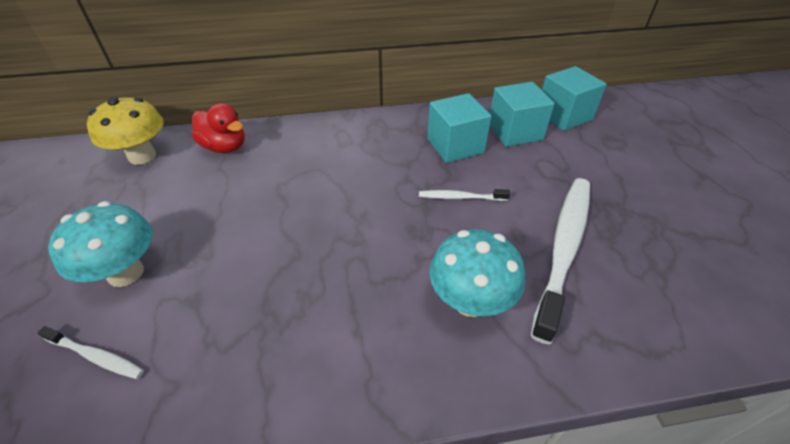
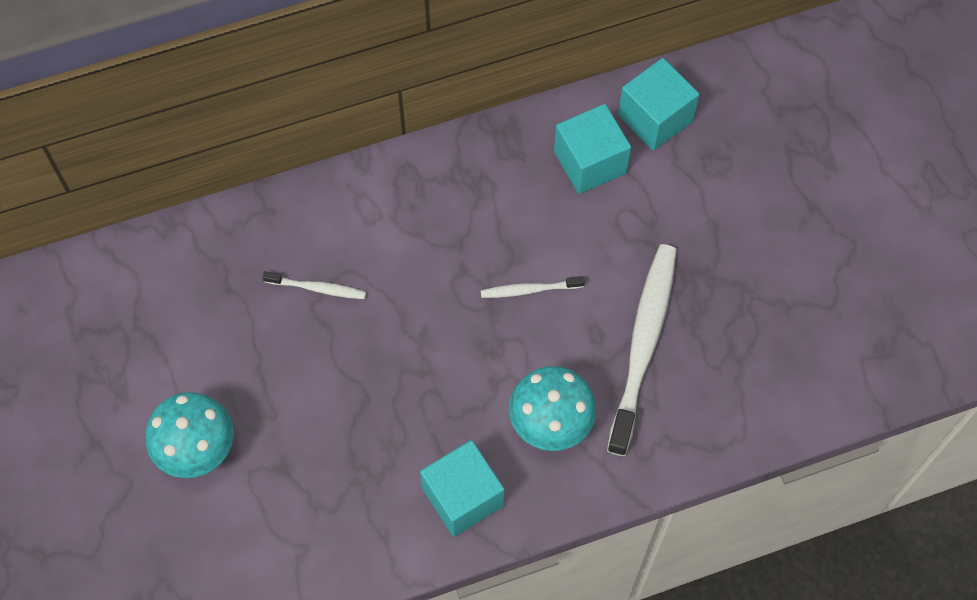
camera: 10 degrees left, 20 degrees up
(95, 356) = (219, 535): white toothbrush -> white toothbrush (317, 288)
(142, 156) = (120, 284): yellow mushroom -> none
(225, 147) = (219, 251): red duck -> none
(455, 146) = (515, 202): turquoise cube -> turquoise cube (463, 497)

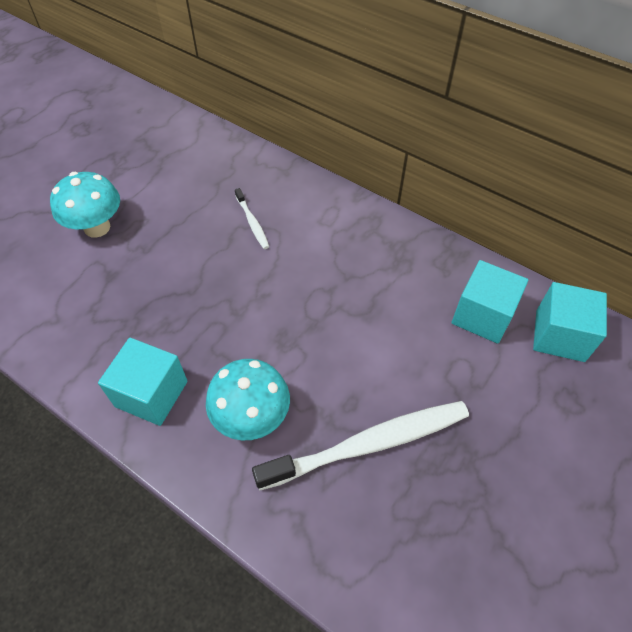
camera: 55 degrees right, 10 degrees down
(530, 290) = (349, 338): white toothbrush -> none

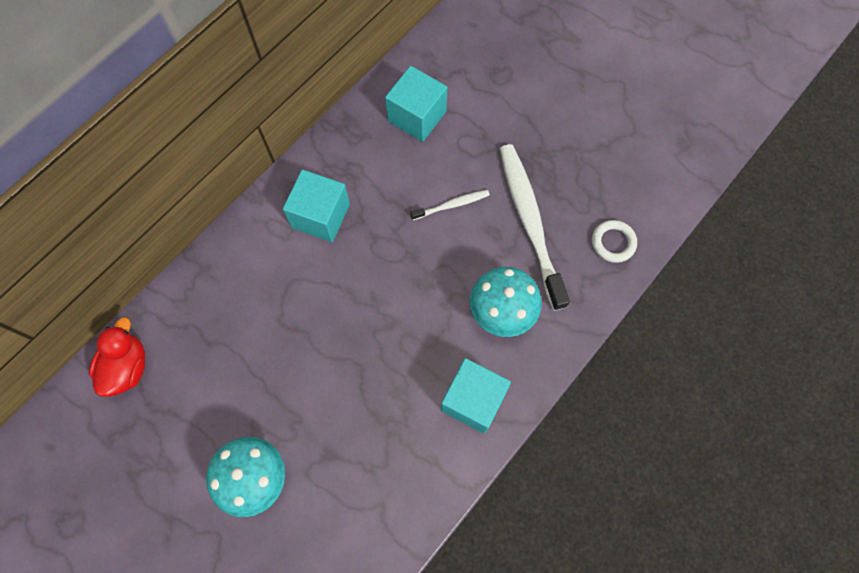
camera: 85 degrees left, 15 degrees up
(198, 139) = (127, 367): none -> red duck
(252, 222) = (275, 306): white toothbrush -> white toothbrush (451, 205)
(354, 553) = (613, 242): none -> white ring
(559, 335) = (442, 64): turquoise cube -> turquoise cube (321, 216)

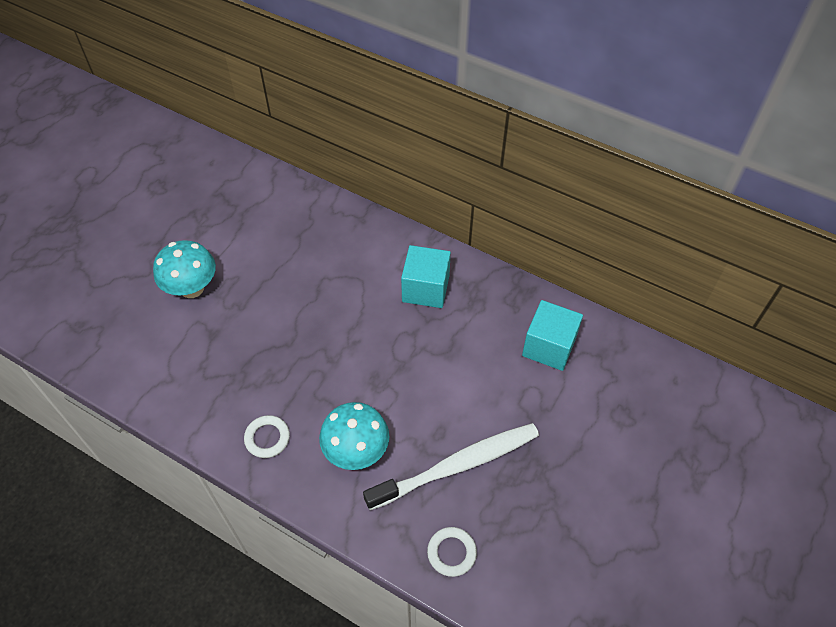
camera: 80 degrees right, 15 degrees down
(127, 367) = (274, 191): red duck -> none
(451, 205) = (460, 391): white toothbrush -> none
(473, 400) = (267, 438): turquoise cube -> white ring

